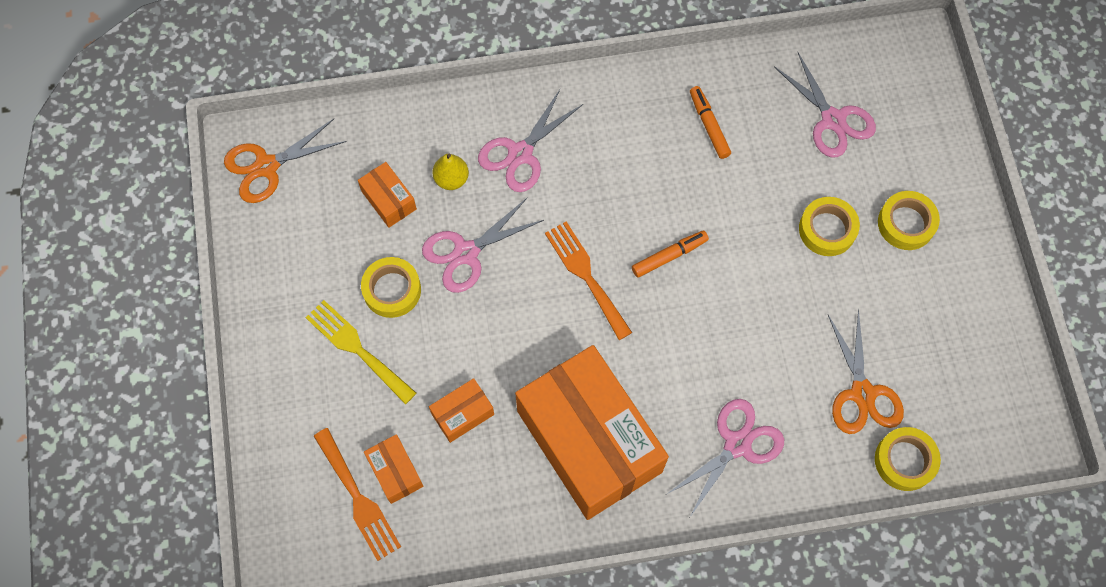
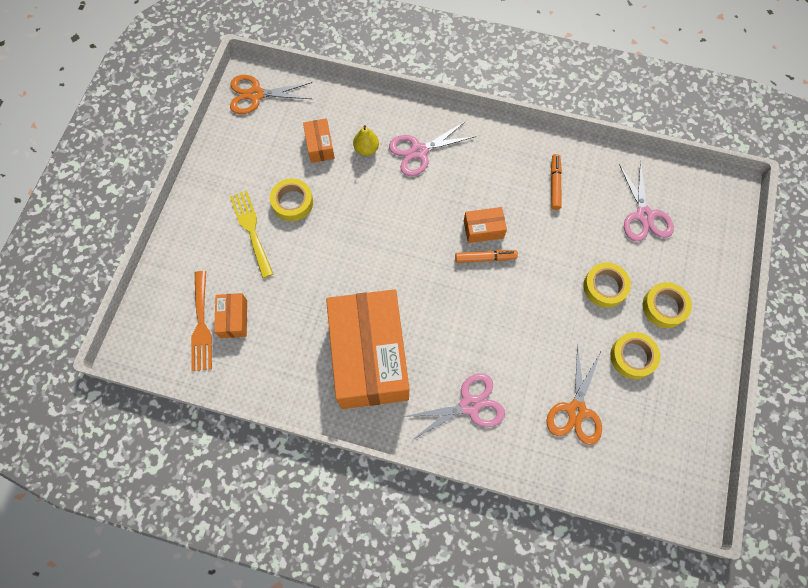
camera: 25 degrees right, 0 degrees up
(462, 414) = (296, 301): orange box -> orange box (483, 229)
(466, 253) = (352, 199): pink scissors -> none
(586, 275) = (422, 246): orange fork -> none
(905, 460) = (585, 472): yellow tape -> yellow tape (632, 357)

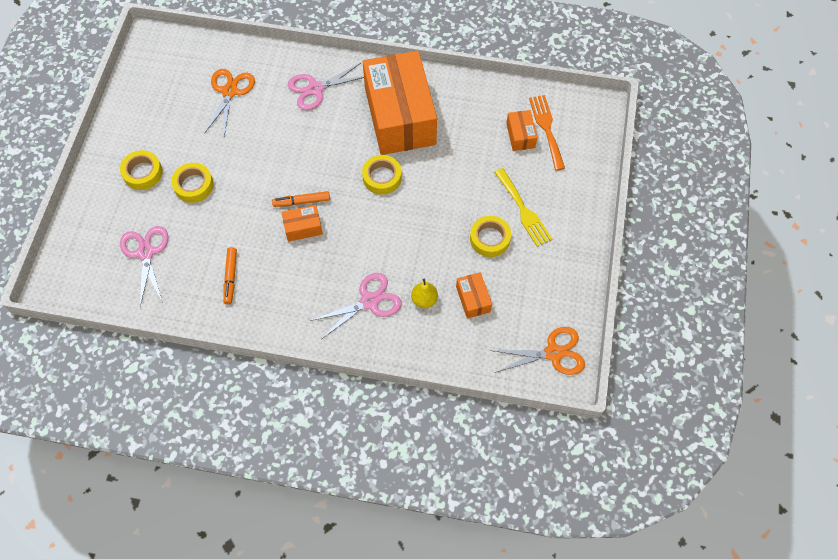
camera: 175 degrees right, 5 degrees down
(632, 357) = (178, 132): yellow tape -> yellow tape (382, 177)

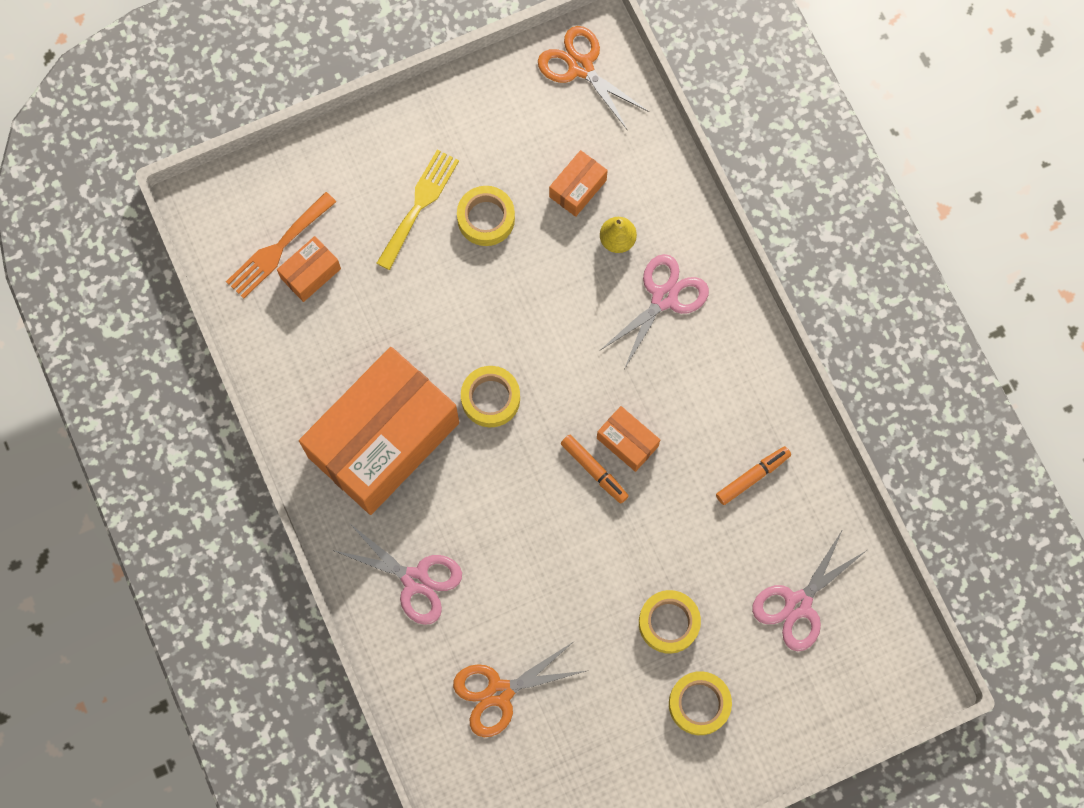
camera: 125 degrees left, 10 degrees up
(369, 301) = (664, 298): pink scissors -> pink scissors turned 105 degrees clockwise

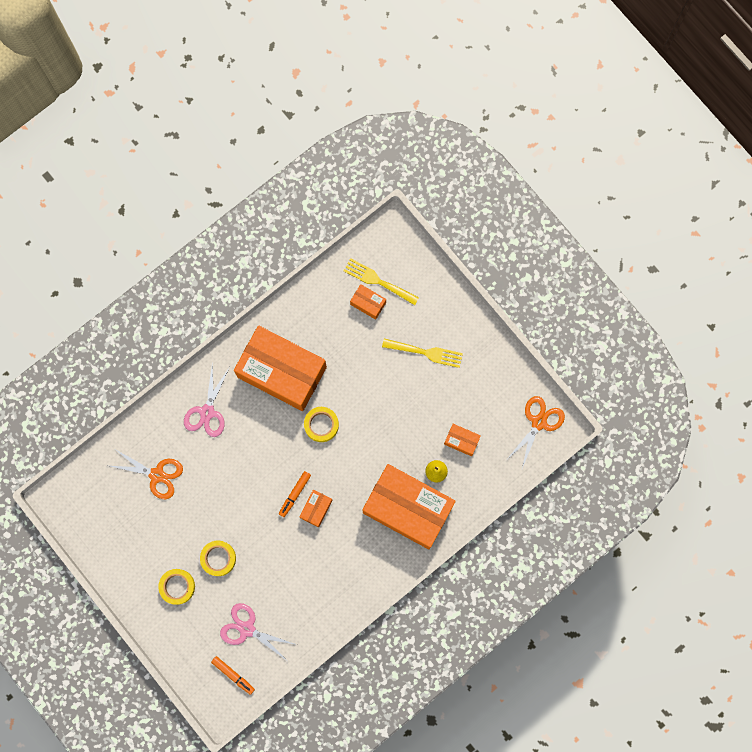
camera: 75 degrees right, 5 degrees up
(278, 249) = (377, 281): orange fork -> yellow fork
(486, 218) = (428, 393): yellow tape -> none
(499, 692) = (157, 475): orange scissors -> orange scissors turned 150 degrees clockwise
(664, 298) = (408, 508): pink scissors -> orange box
(752, 477) = (314, 585): orange marker -> orange marker (233, 675)

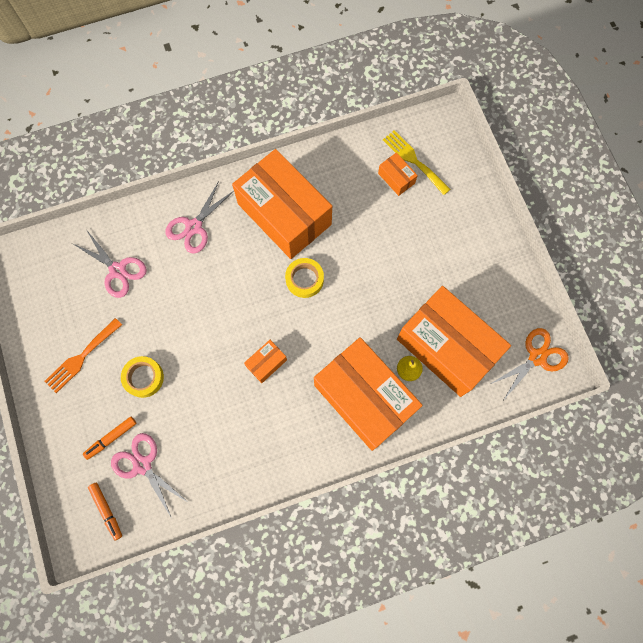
camera: 20 degrees right, 5 degrees down
(157, 475) = (117, 270): orange scissors -> pink scissors
(158, 561) = (81, 357): none -> orange fork
(177, 586) = (89, 391): yellow tape -> none
(295, 494) = (250, 340): orange marker -> orange marker (111, 438)
(426, 352) = (439, 245): yellow fork -> none
(461, 441) = (446, 347): orange box -> orange box, size x2.48

